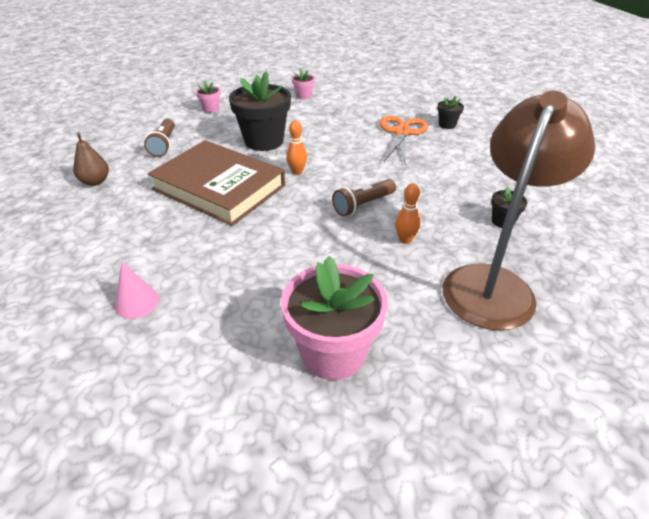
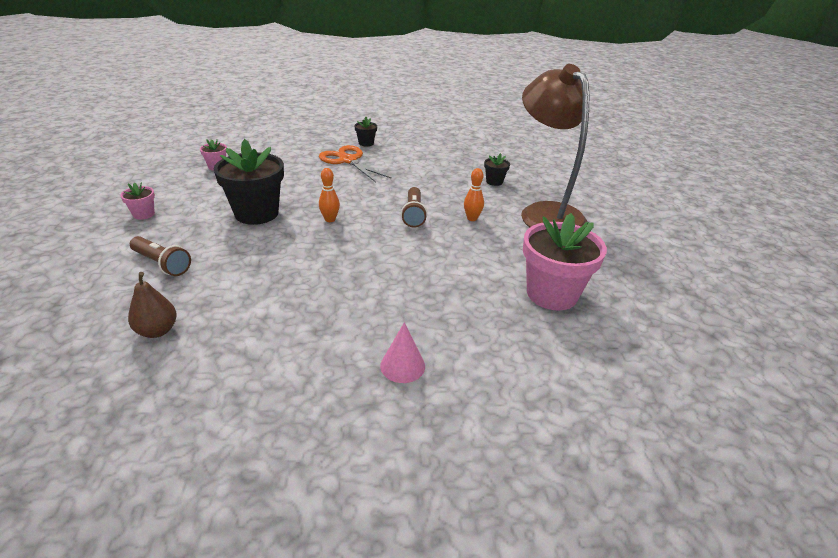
camera: 55 degrees left, 5 degrees down
(219, 187) = (293, 263): brown book -> none

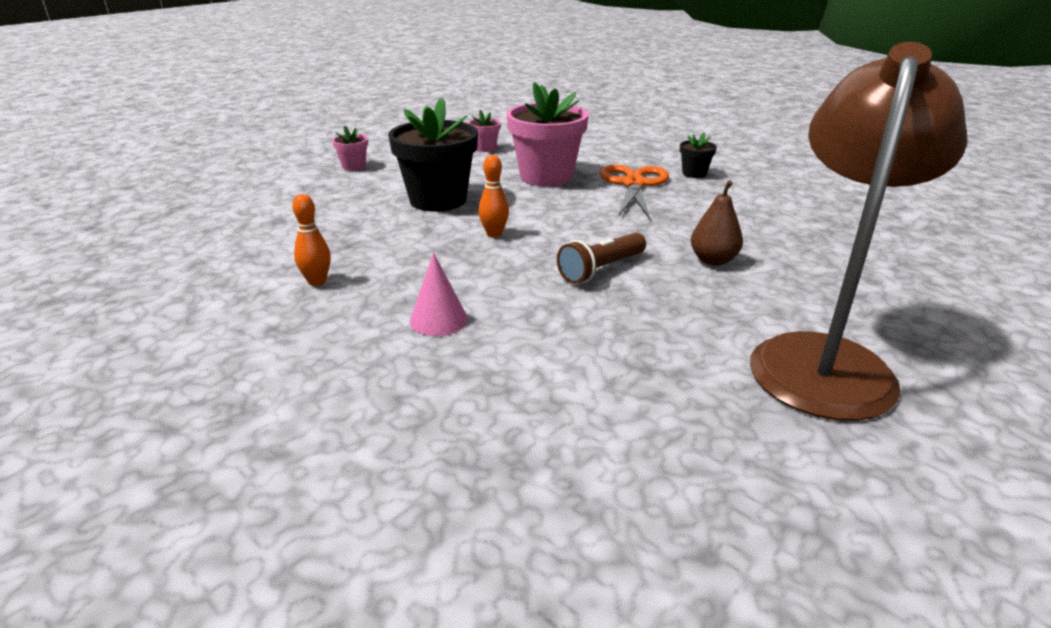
camera: 50 degrees right, 5 degrees down
(157, 331) = (186, 257): brown pear -> brown pear (713, 260)
(162, 264) = (289, 209): brown flashlight -> none
(402, 366) = (265, 415): pink cone -> pink cone (438, 320)
(472, 218) = (675, 310): orange bowling pin -> orange bowling pin (317, 281)
(494, 182) = (810, 281): black flower pot -> none
(552, 294) = (603, 469): pink flower pot -> pink flower pot (546, 177)

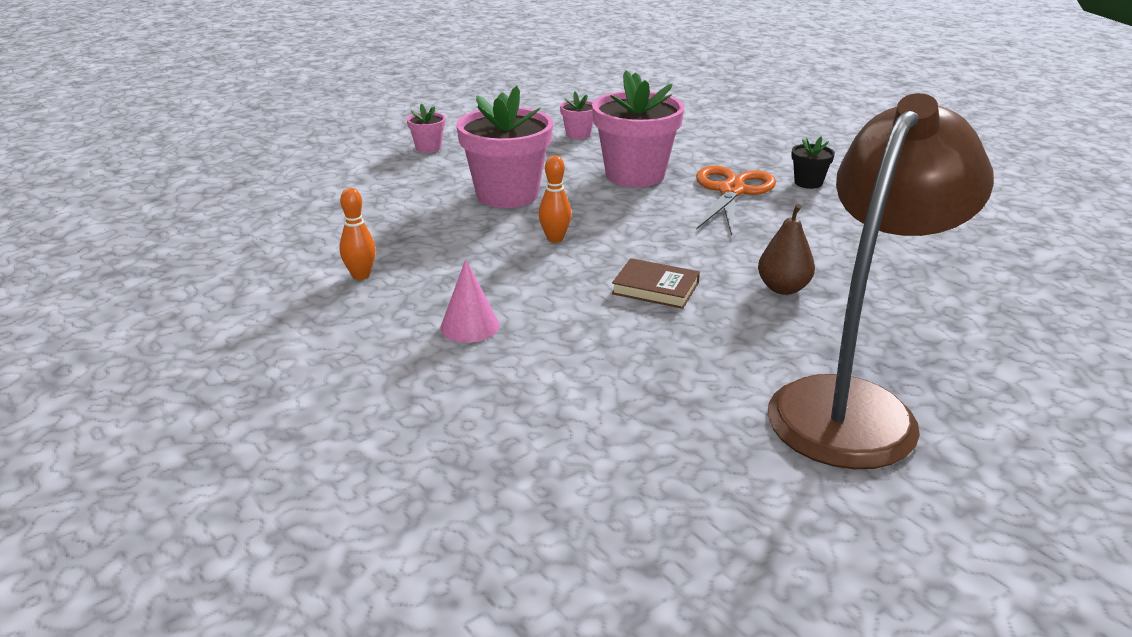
camera: 10 degrees right, 0 degrees up
(438, 200) = (507, 195): black flower pot -> pink flower pot
(601, 269) = (655, 288): brown flashlight -> brown book

